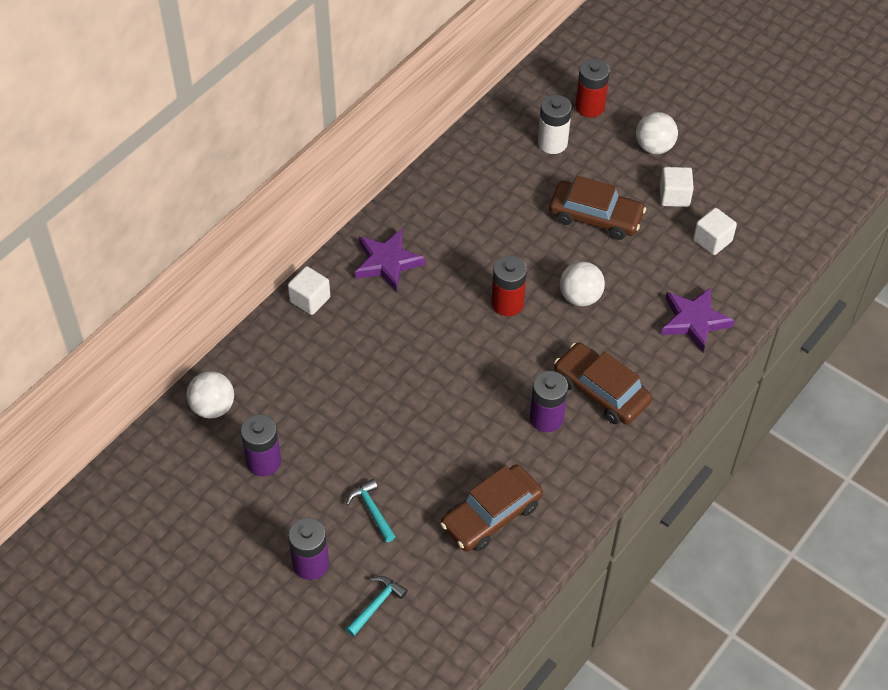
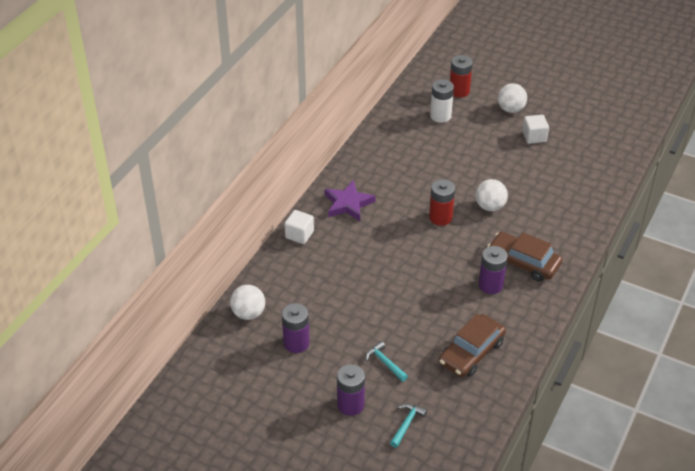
camera: 10 degrees left, 10 degrees down
(595, 217) = (484, 156): brown car -> none
(694, 321) = (573, 210): purple star -> none
(712, 240) = (569, 160): white cube -> none

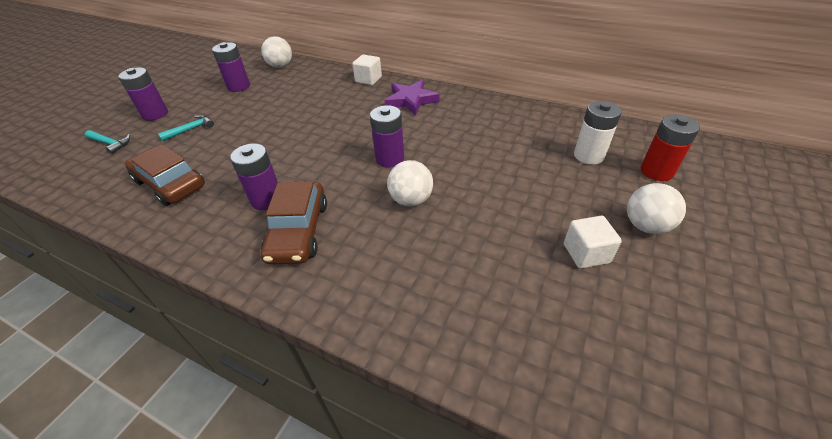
camera: 90 degrees right, 0 degrees up
(440, 217) = (390, 159): red battery -> purple battery
(523, 262) = (298, 231): brown car -> brown car turned 150 degrees clockwise

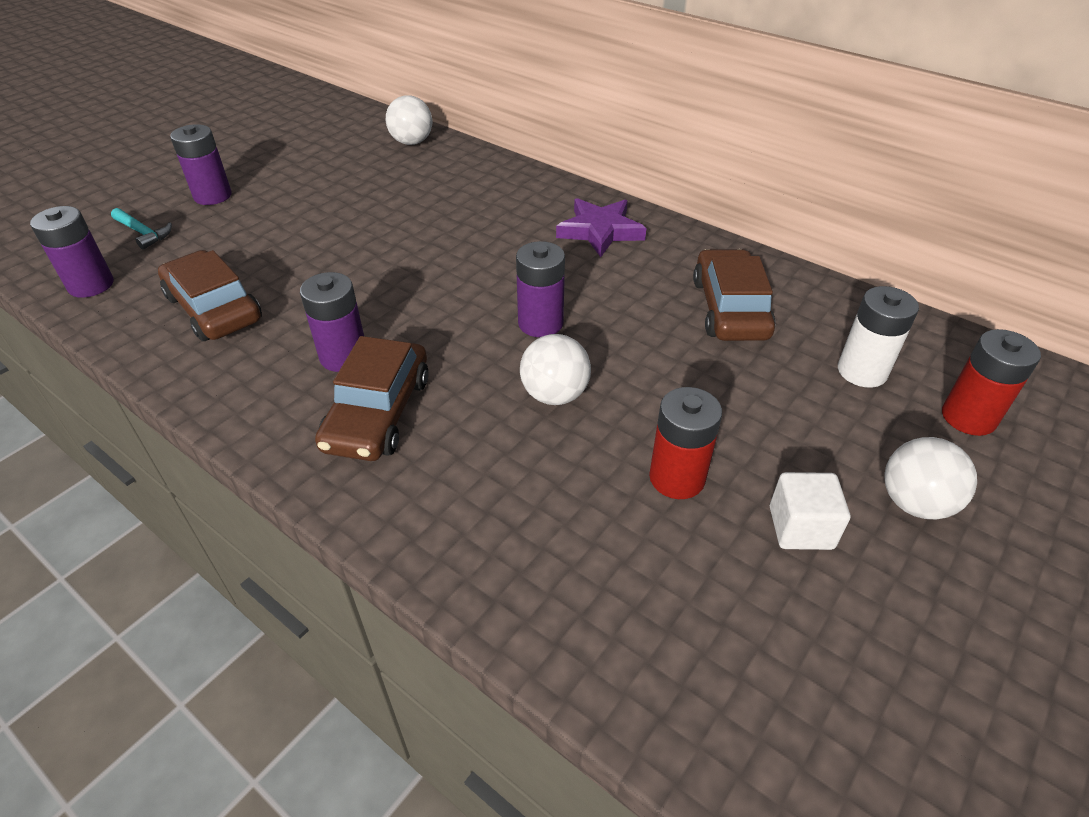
camera: 10 degrees right, 0 degrees up
(191, 129) = (258, 228): turquoise hammer -> none
(239, 87) = (341, 168): purple battery -> purple battery (91, 285)
(368, 80) = (542, 185): white cube -> none
(501, 132) = (730, 308): none -> brown car
(502, 237) = (677, 478): none -> red battery

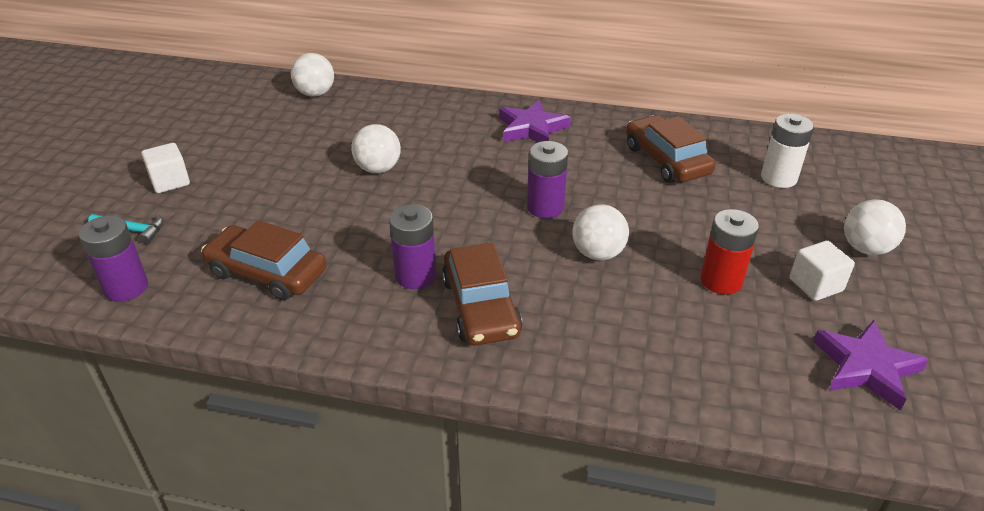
camera: 25 degrees left, 5 degrees down
(212, 196) = (170, 181): purple battery -> white cube
(404, 233) = (378, 169): none -> white ball
(783, 668) = (866, 367): none -> purple star
(968, 417) = (857, 188): red battery -> none

